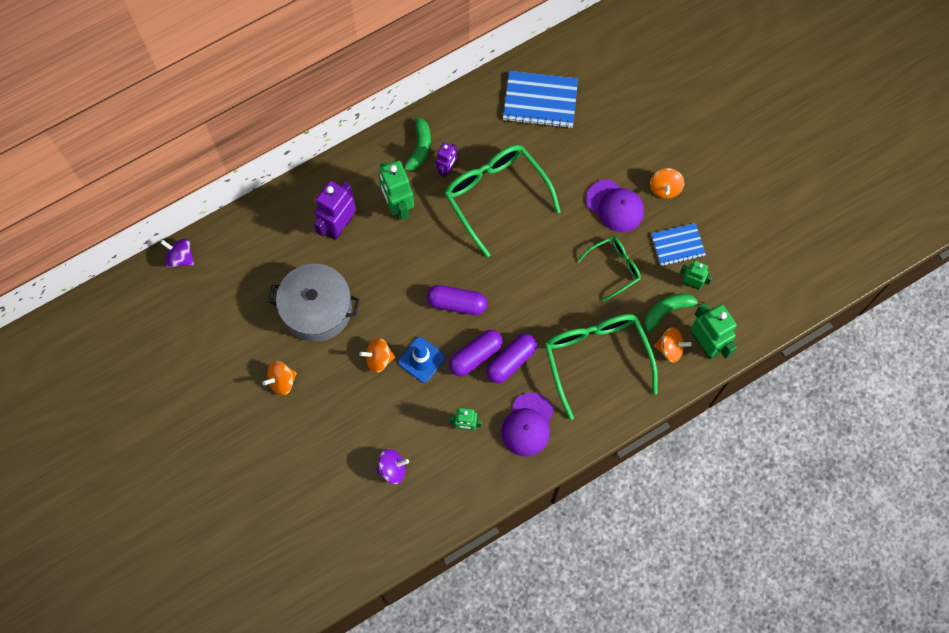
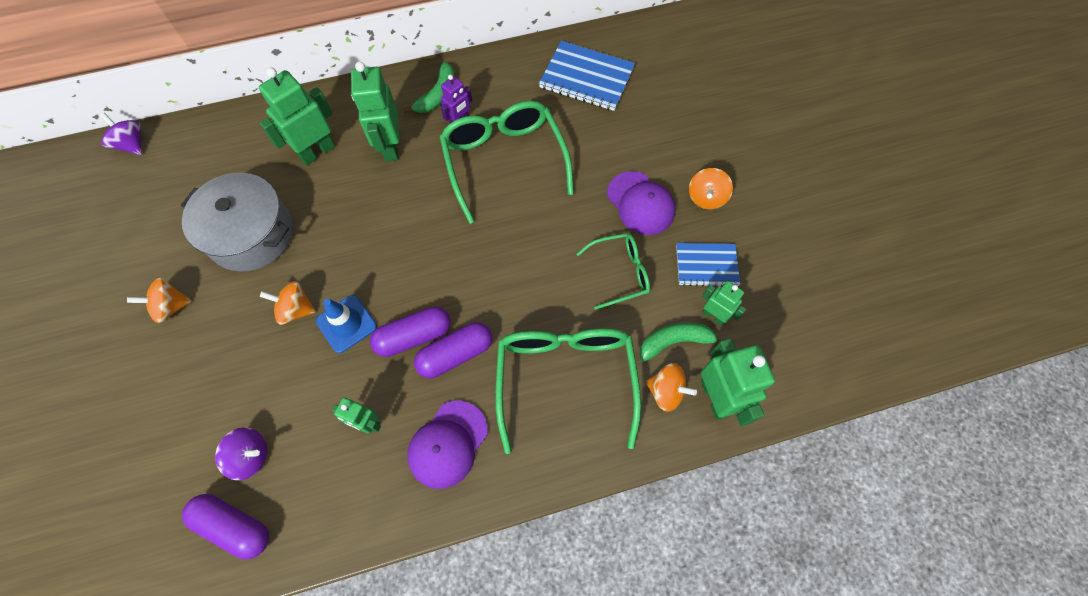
camera: 15 degrees right, 5 degrees down
(339, 226) = (317, 152): purple robot -> green robot
(457, 303) = (415, 268): purple capsule -> purple capsule (234, 526)

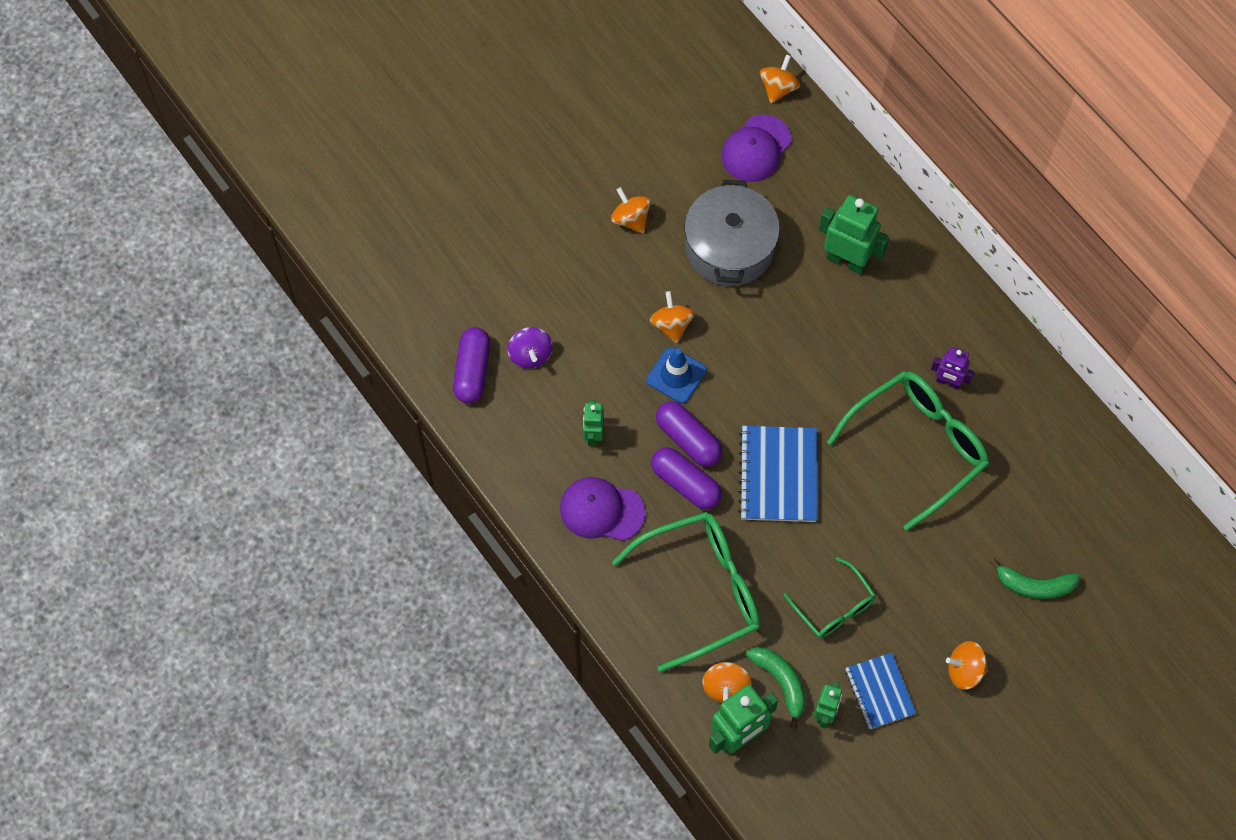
camera: 70 degrees right, 0 degrees up
(132, 144) = (778, 88): purple spinning top -> orange spinning top
(390, 147) = (884, 327): green robot -> none
(437, 95) = (972, 345): green banana -> green banana (1034, 585)
(586, 78) = (1072, 494): blue notebook -> blue notebook (778, 475)
(640, 203) = (927, 603): purple cap -> purple cap (756, 149)

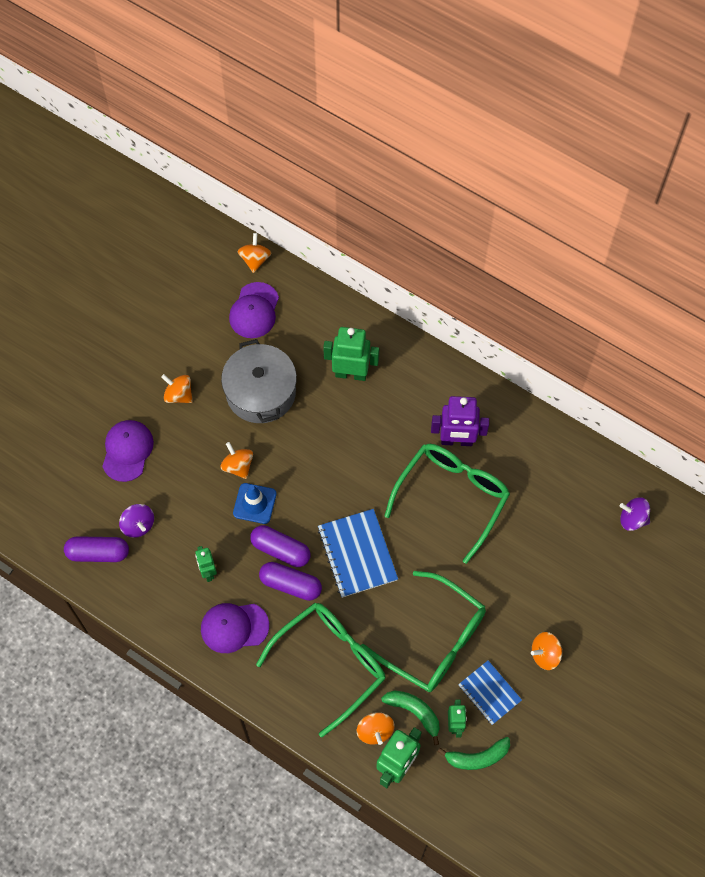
camera: 20 degrees left, 0 degrees up
(472, 371) = (98, 553): purple capsule -> purple capsule turned 75 degrees counterclockwise
(547, 265) = (127, 451): none -> purple cap
(834, 607) = (433, 640): green glasses -> green glasses, size x1.80
(948, 382) = (456, 441): purple robot -> purple robot, size x1.73
(1034, 585) = (572, 572): green banana -> green banana (477, 757)
(1133, 547) = (632, 519): none -> purple spinning top

